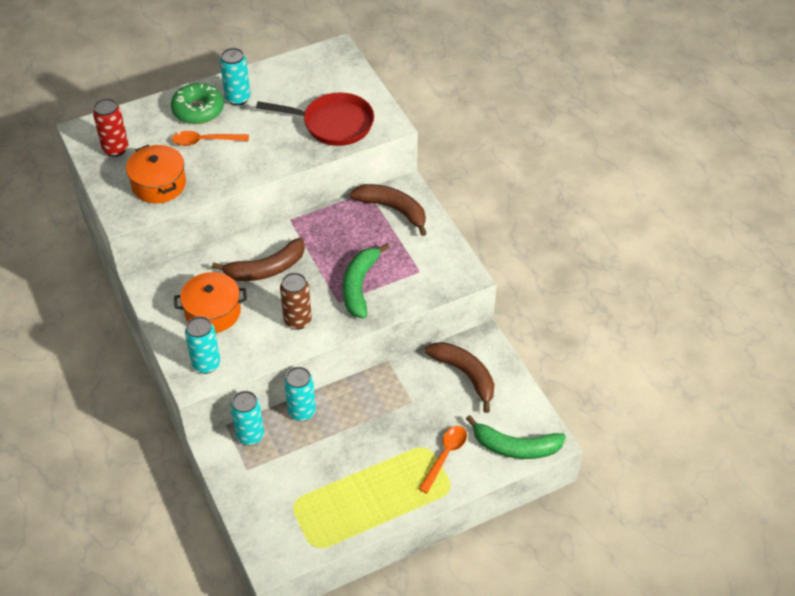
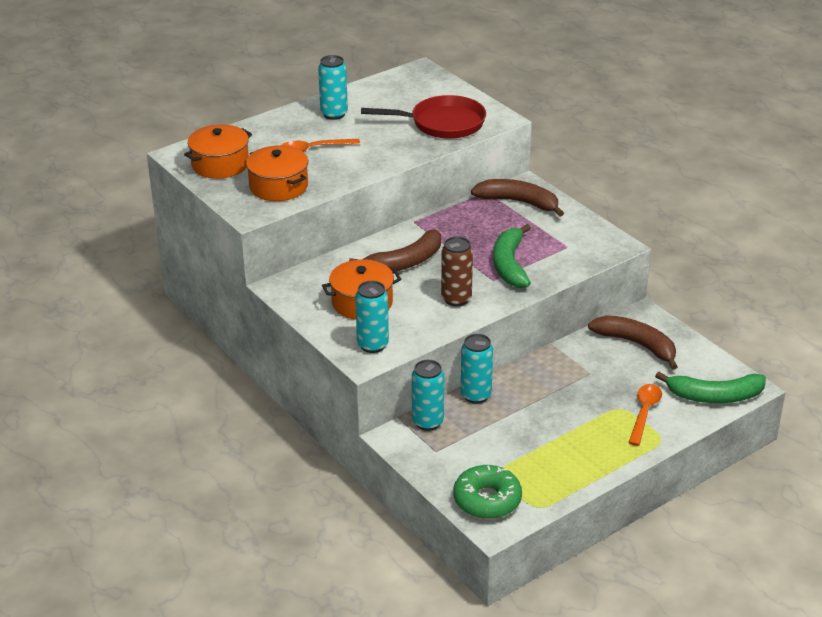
camera: 10 degrees left, 15 degrees down
(116, 149) = (220, 164): red can -> orange pot
(198, 110) = (296, 127): green donut -> green donut (487, 500)

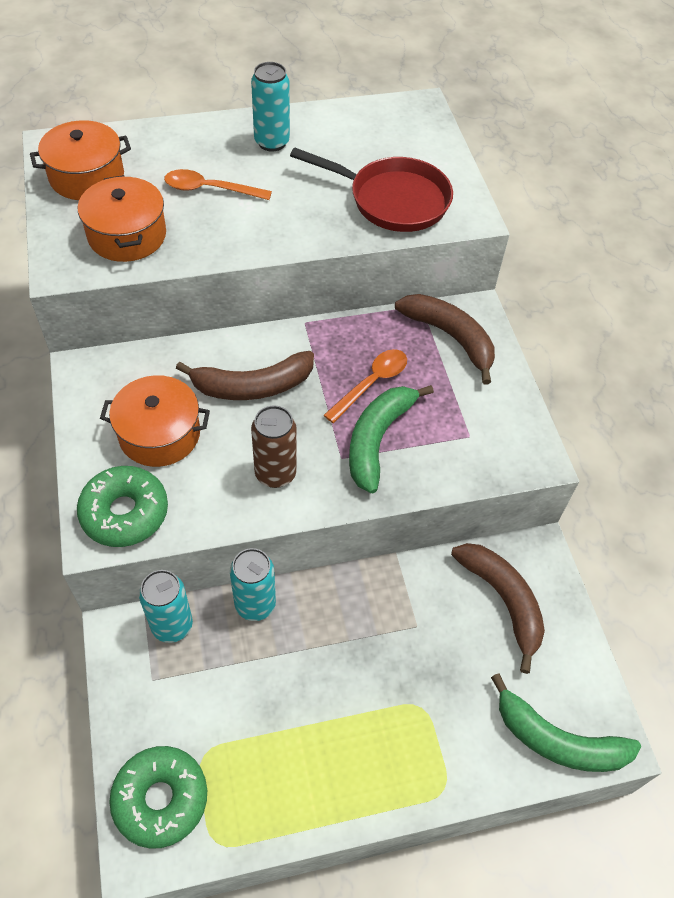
camera: 20 degrees right, 20 degrees up
(372, 345) = (125, 513): turquoise can -> green donut
(644, 412) = (448, 729): orange spoon -> orange spoon (372, 383)

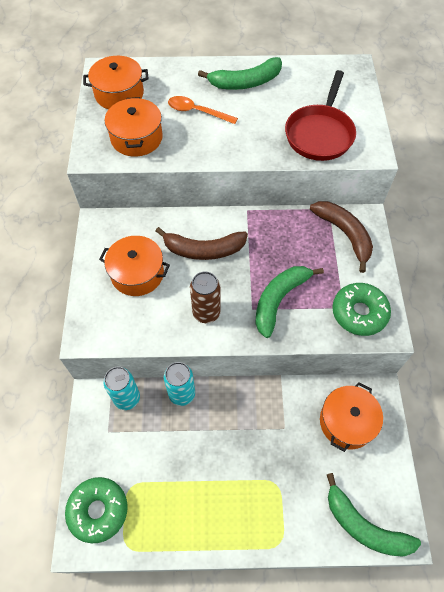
camera: 15 degrees right, 5 degrees up
(125, 513) = (105, 324): green donut -> green donut (359, 313)
(272, 142) = (245, 82): turquoise can -> green banana
(372, 383) = (283, 259): orange spoon -> none
(392, 200) = (320, 134): red pan -> red pan turned 75 degrees clockwise
(503, 601) = (346, 422): brown banana -> orange pot

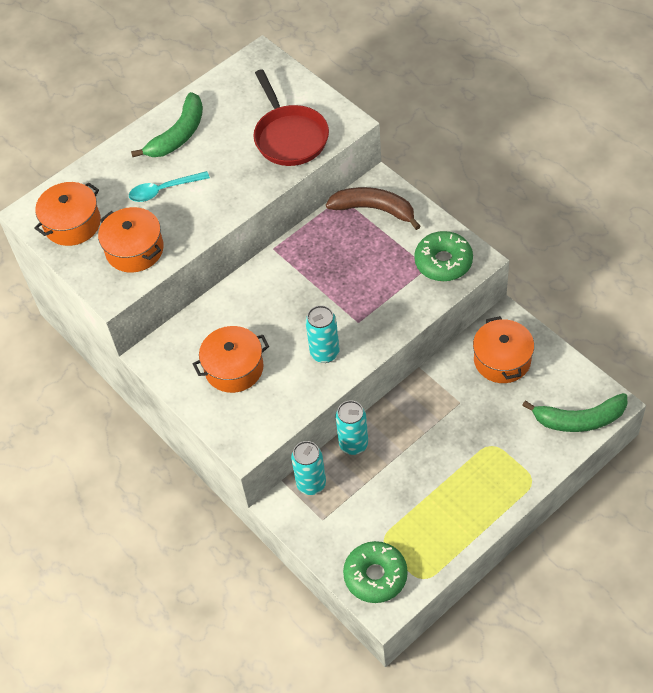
camera: 35 degrees left, 5 degrees down
(197, 112) = (163, 190): orange spoon -> turquoise spoon
(203, 250) = (270, 308): brown banana -> none
(206, 313) = (325, 353): brown can -> turquoise can
(279, 300) = (372, 299): green banana -> none

